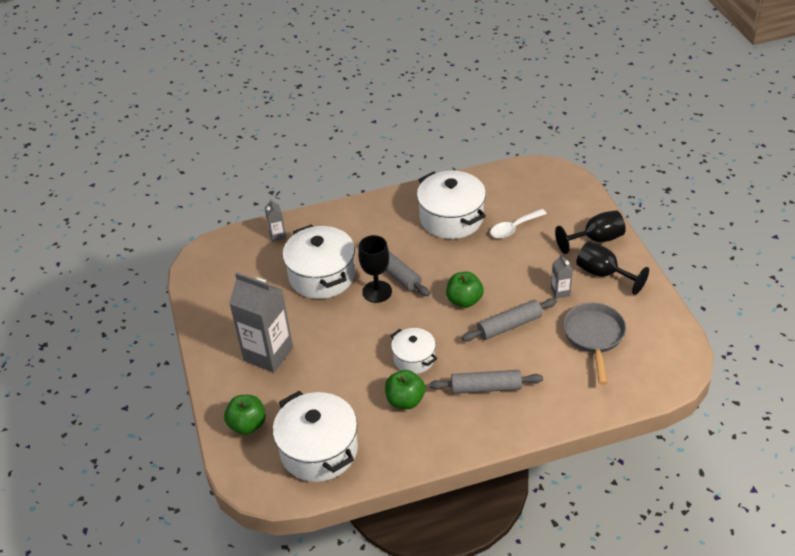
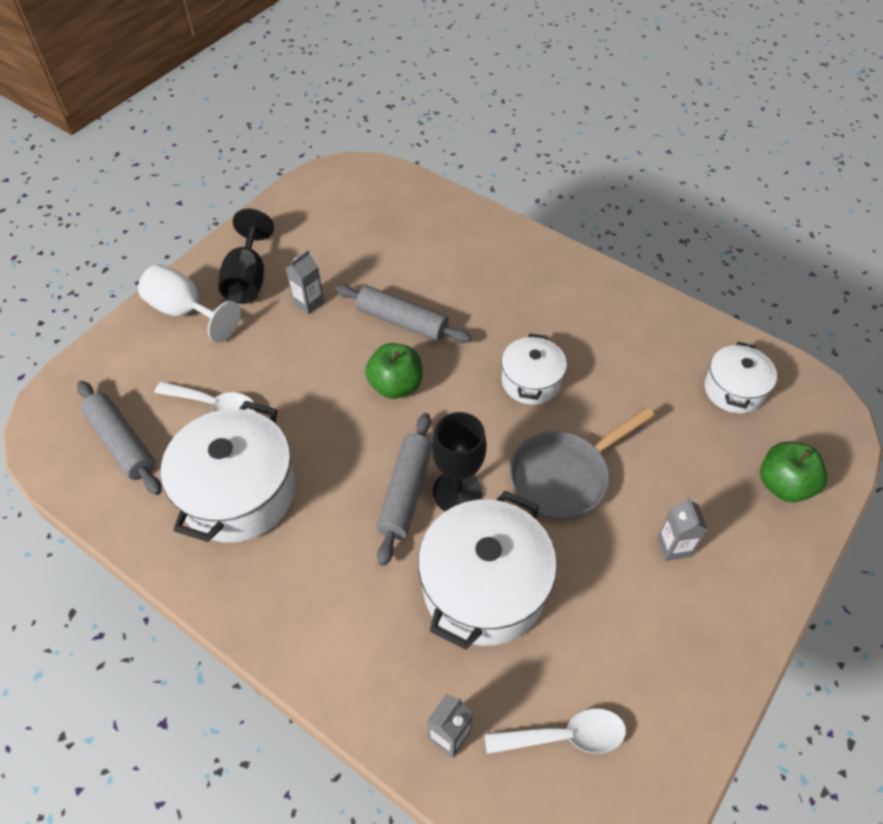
camera: 130 degrees left, 10 degrees up
(240, 267) = (564, 736): none -> white spoon
(268, 354) = (673, 547): grey carton -> grey carton, size x0.44
(319, 450) = (734, 390): white pot -> white pot, size x0.57
(405, 400) = (595, 354): green apple -> none
(486, 388) = (511, 296): grey rolling pin -> grey rolling pin (122, 443)
(594, 337) = (360, 245): grey pan -> grey pan (564, 476)
(596, 239) = (185, 311): black goblet -> white goblet

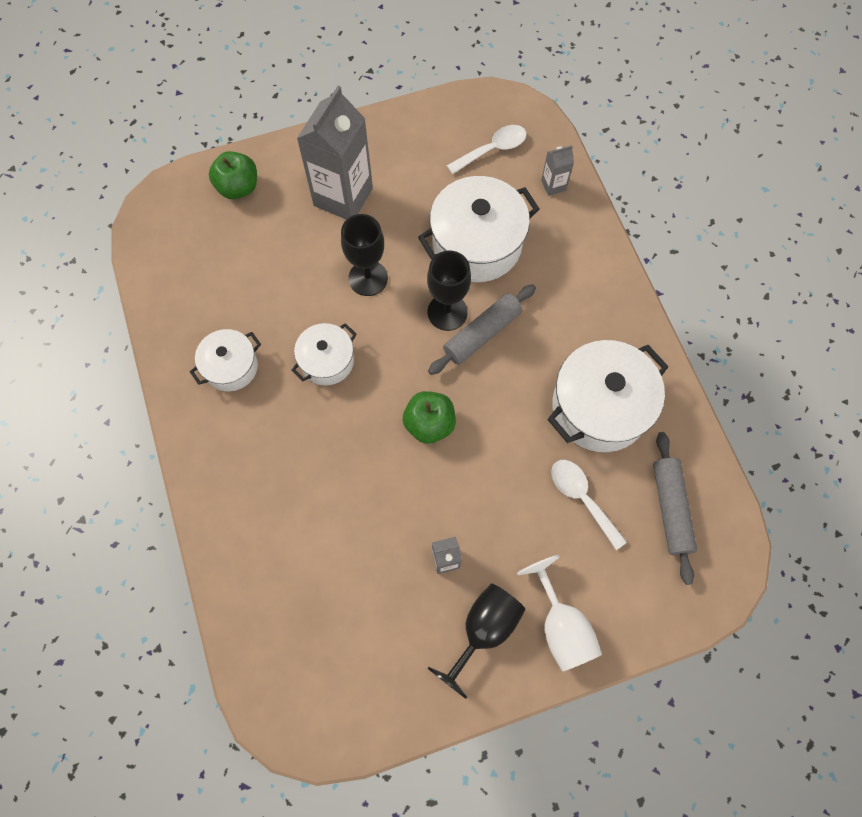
camera: 145 degrees left, 15 degrees up
(402, 321) = (380, 483): grey rolling pin -> none
(564, 476) = (368, 278): grey pan -> black goblet
(564, 736) = (492, 150): white spoon -> white spoon turned 120 degrees clockwise
(673, 547) = (343, 197): grey carton -> grey carton, size x2.27
(734, 390) = (195, 262): white pot -> white pot (231, 367)

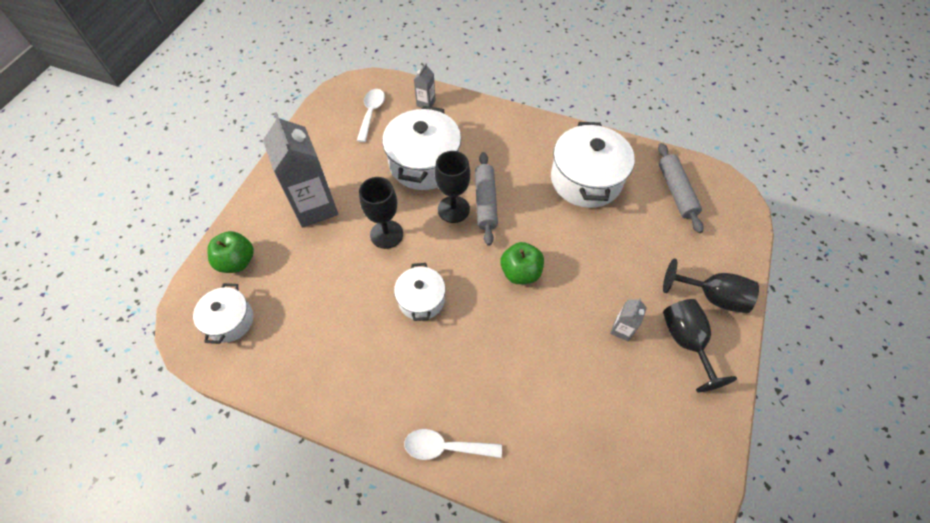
camera: 50 degrees left, 10 degrees down
(231, 367) = (366, 364): white pot -> white pot (230, 320)
(561, 626) = (712, 296): white goblet -> black goblet
(582, 498) = (637, 228): white spoon -> white spoon (446, 447)
(670, 509) = (676, 191): grey rolling pin -> grey rolling pin turned 45 degrees clockwise

